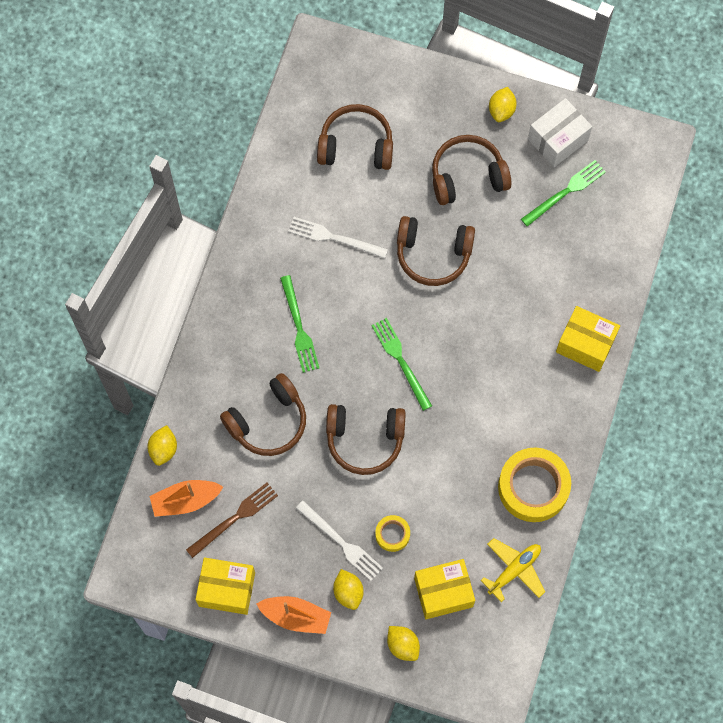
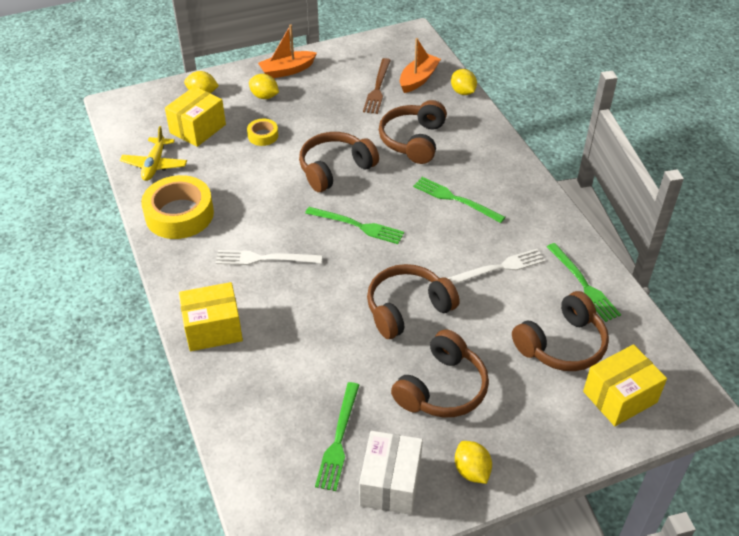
camera: 140 degrees right, 25 degrees down
(227, 589) = (344, 59): yellow box -> yellow box (620, 397)
(288, 177) = (583, 284): none -> green fork
(341, 542) = (294, 114): white fork -> white fork (264, 258)

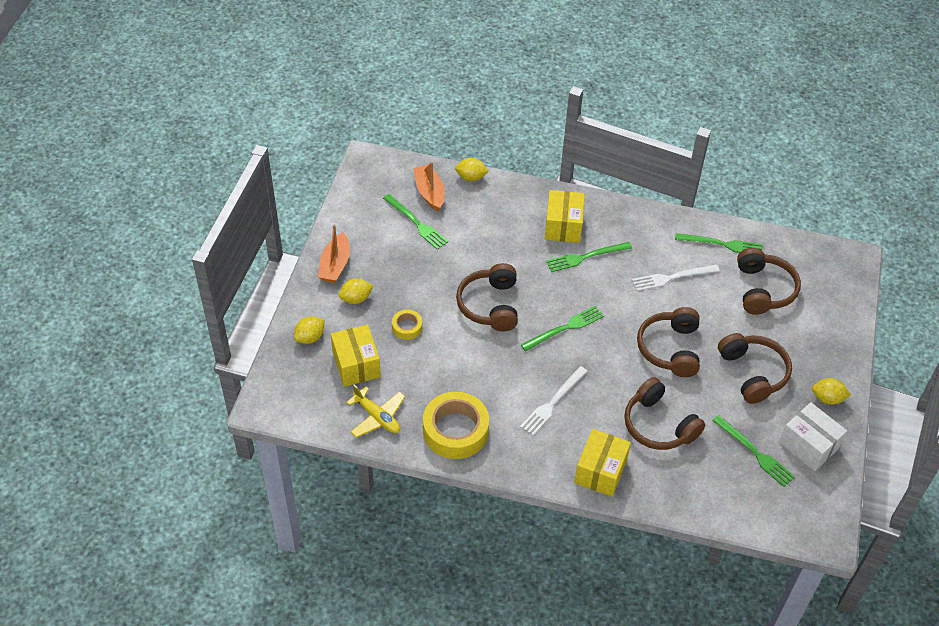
camera: 55 degrees left, 5 degrees up
(377, 88) = (416, 223): brown fork -> green fork
(413, 140) = (500, 240): brown headphones -> brown headphones (658, 425)
(498, 268) = (672, 277): white fork -> white fork turned 120 degrees counterclockwise
(620, 397) = (824, 290): yellow box -> yellow box (563, 226)

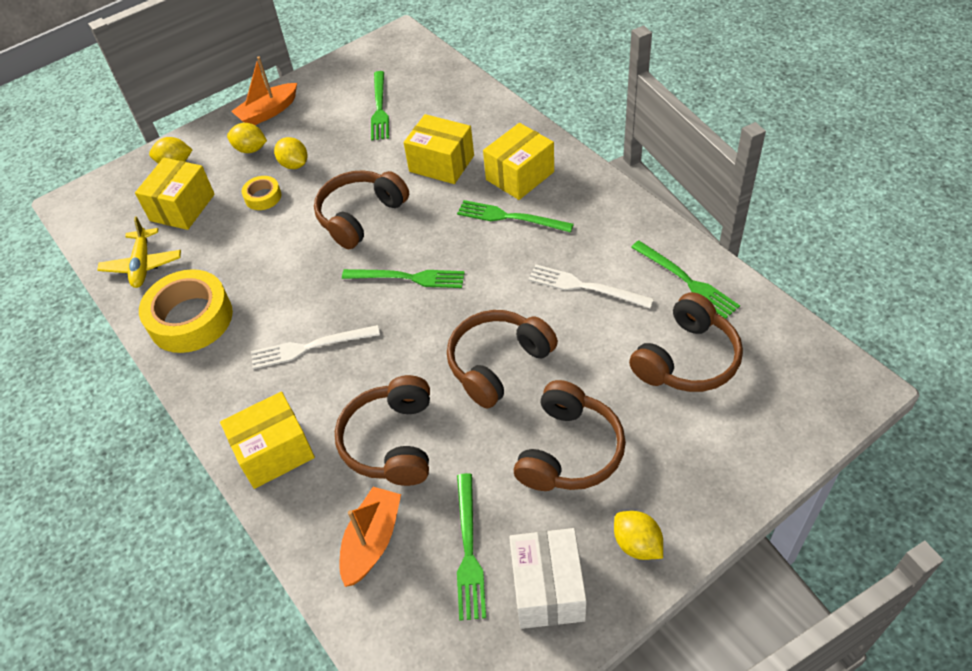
camera: 45 degrees right, 0 degrees up
(429, 193) = (423, 87): orange boat -> orange boat (372, 541)
(471, 177) = (477, 90): yellow lemon -> yellow lemon (294, 164)
(504, 242) = (441, 163): none -> yellow box

